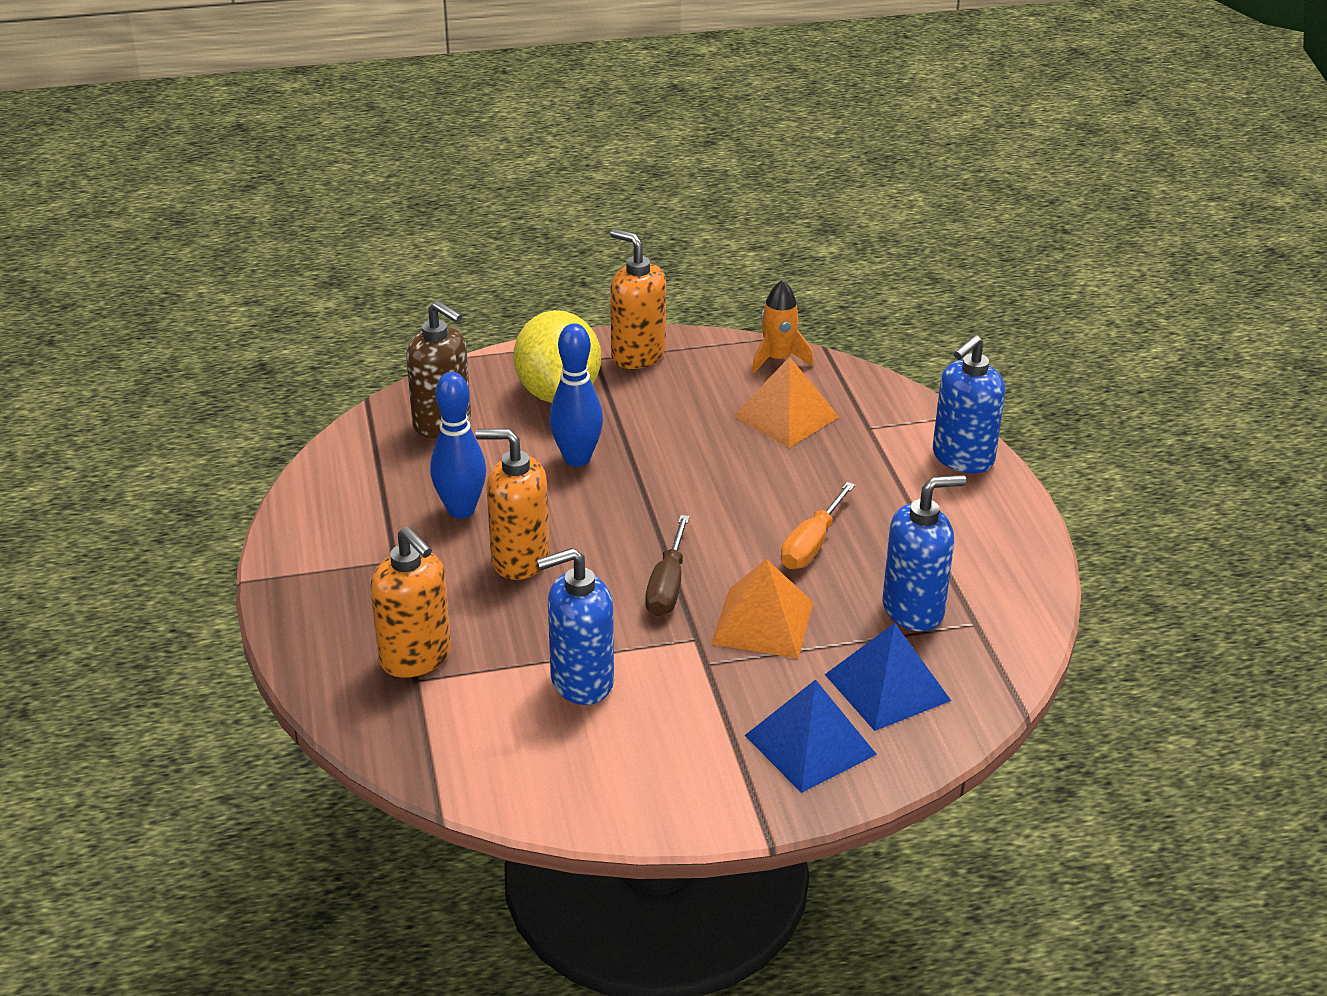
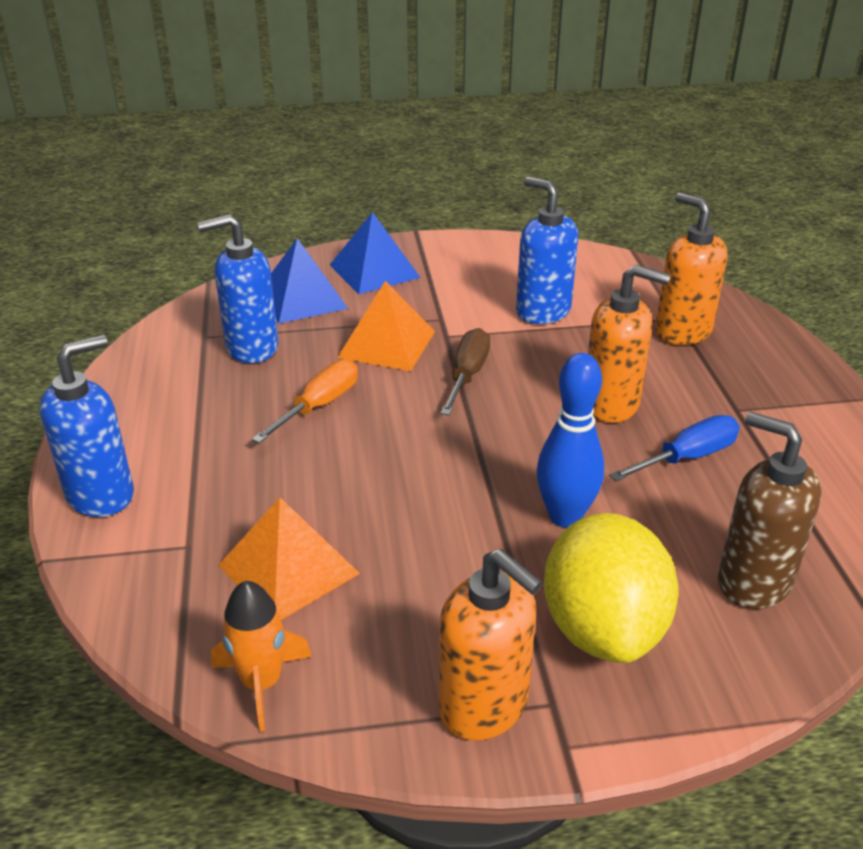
camera: 175 degrees left, 0 degrees up
(461, 510) = (687, 458): blue bowling pin -> blue screwdriver
(581, 681) = (542, 311): blue soap dispenser -> blue soap dispenser turned 120 degrees counterclockwise

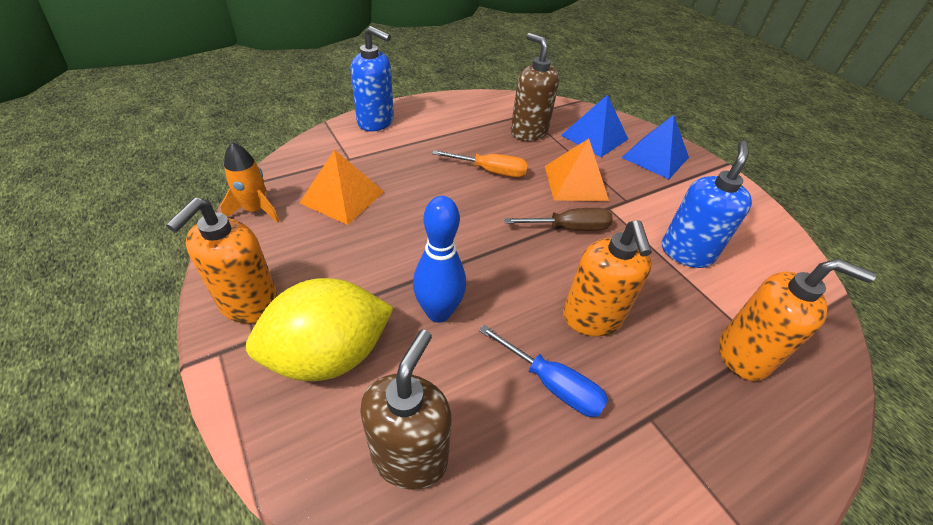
camera: 65 degrees right, 10 degrees up
(251, 348) = (528, 132): blue soap dispenser -> brown soap dispenser
(682, 331) = (743, 355): orange soap dispenser -> orange soap dispenser turned 75 degrees clockwise

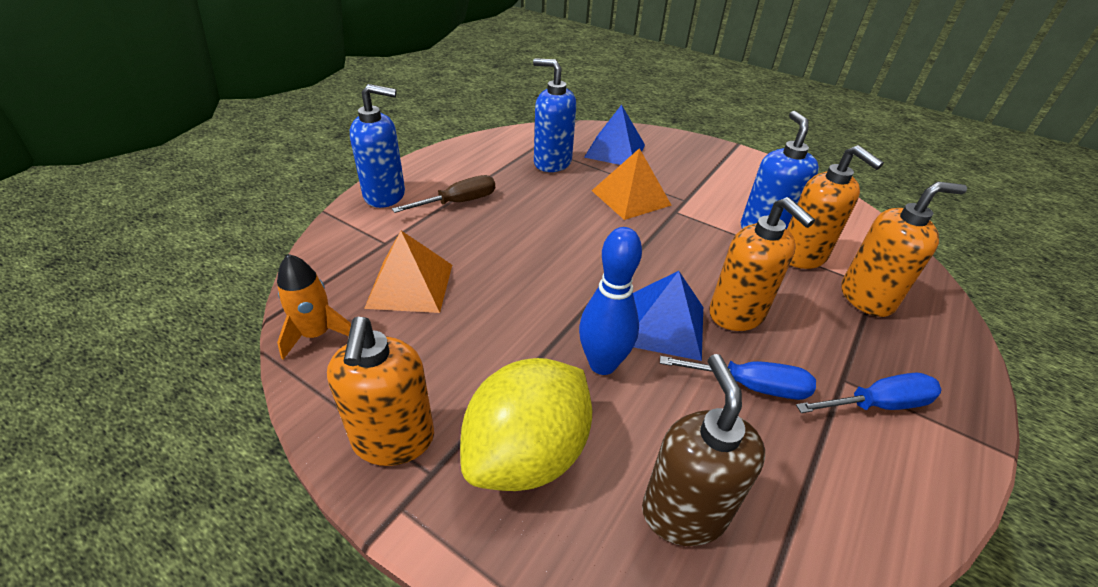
camera: 25 degrees left, 5 degrees down
(490, 171) = (545, 211): orange screwdriver -> none
(528, 132) = (552, 162): brown soap dispenser -> blue soap dispenser
(568, 228) = (656, 241): brown screwdriver -> brown screwdriver (458, 202)
(655, 157) = (679, 154): blue pyramid -> blue pyramid (664, 325)
(665, 455) = (877, 404): none -> blue screwdriver
(706, 290) = (802, 256): none -> orange soap dispenser

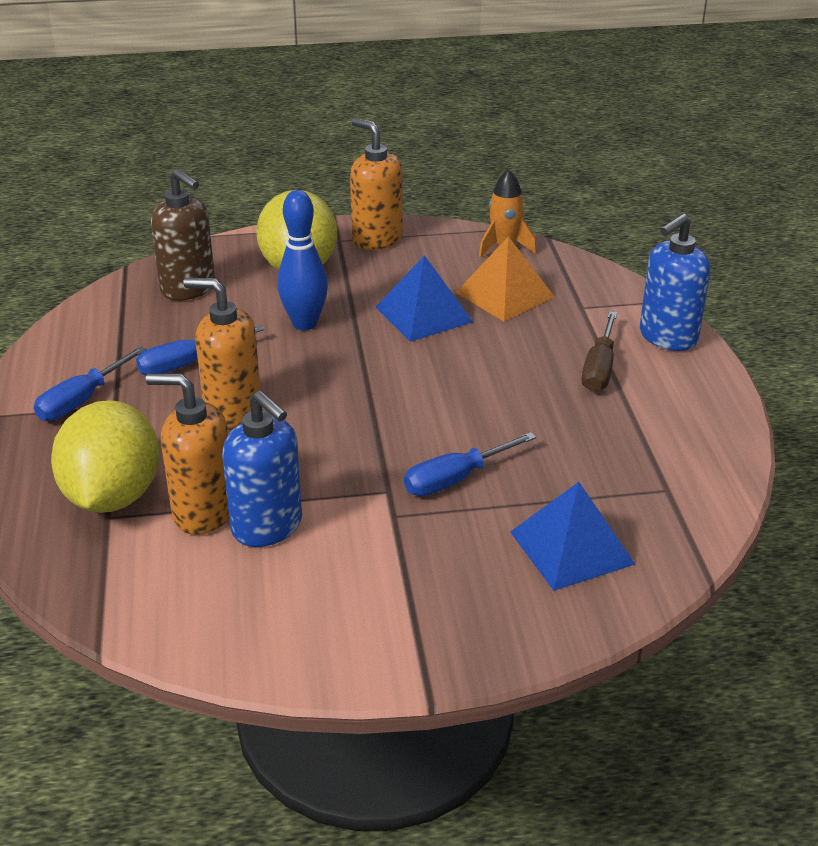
camera: 140 degrees right, 5 degrees down
(552, 162) = (606, 474): blue soap dispenser -> none
(631, 197) = (456, 479): orange pyramid -> blue screwdriver
(664, 325) = (286, 369): blue pyramid -> blue pyramid (423, 314)
(867, 298) = (113, 496): orange soap dispenser -> yellow lemon

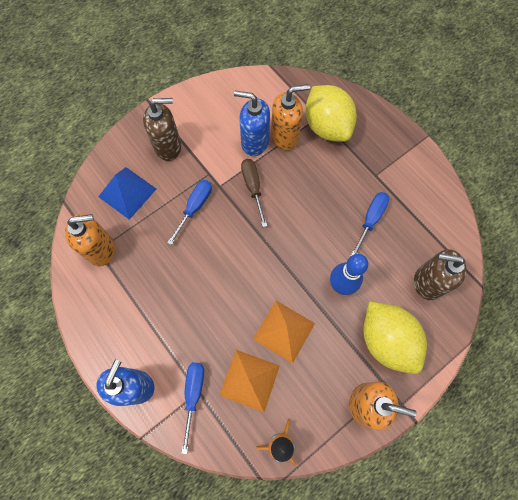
camera: 150 degrees right, 35 degrees up
(82, 400) = (393, 170): blue screwdriver -> blue screwdriver (193, 395)
(232, 410) = (322, 199): orange soap dispenser -> orange soap dispenser (101, 249)
(423, 314) = (284, 331): blue pyramid -> orange pyramid
(443, 588) = (168, 147): none -> brown soap dispenser
(599, 368) = (163, 331): brown screwdriver -> brown screwdriver (253, 188)

